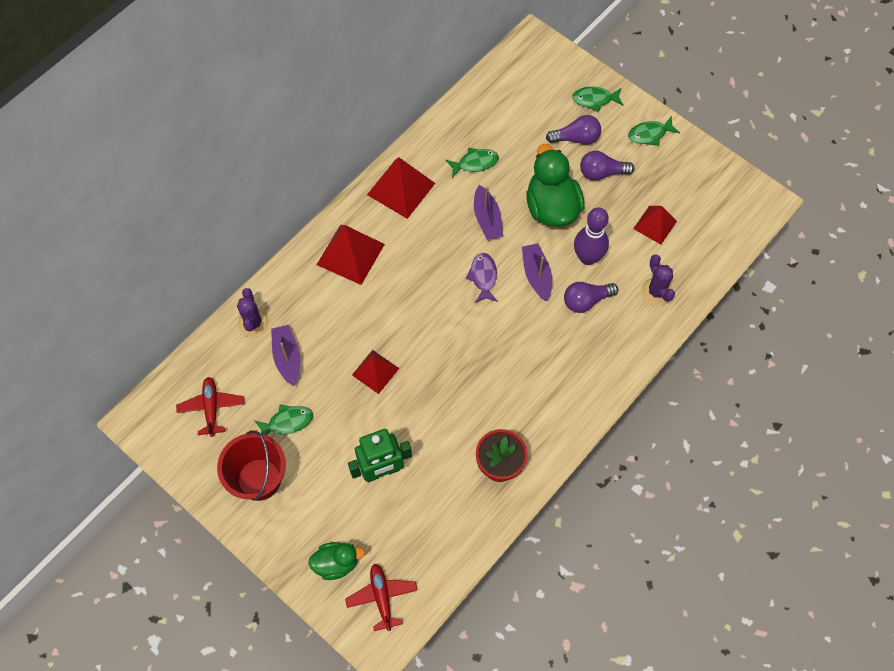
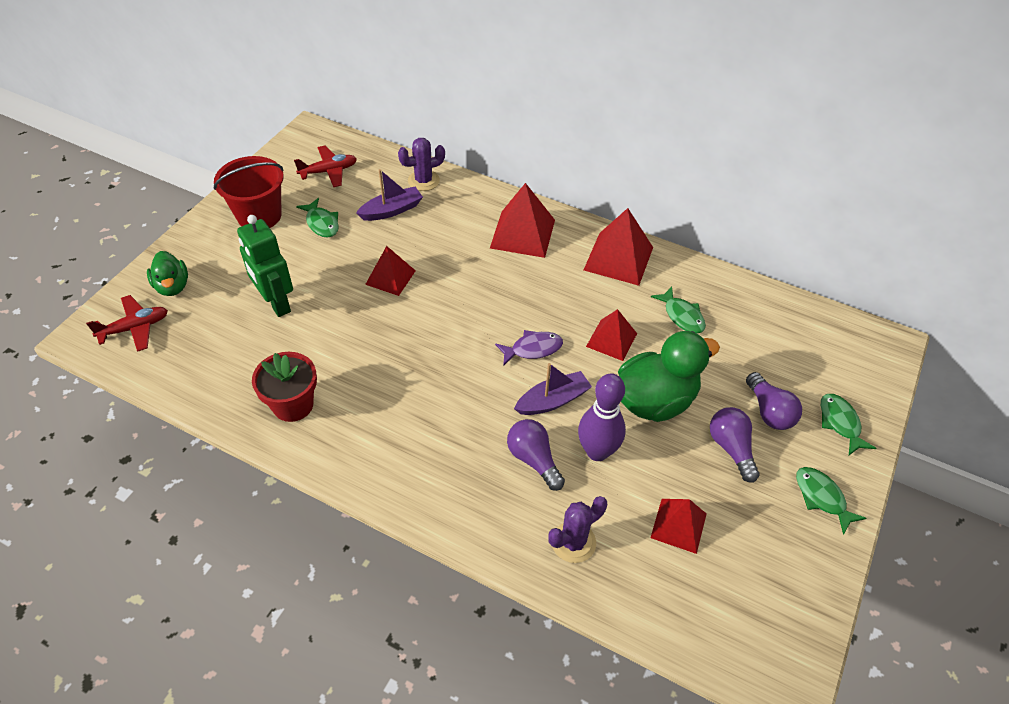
camera: 75 degrees right, 15 degrees down
(487, 219) = (611, 340): purple boat -> red pyramid

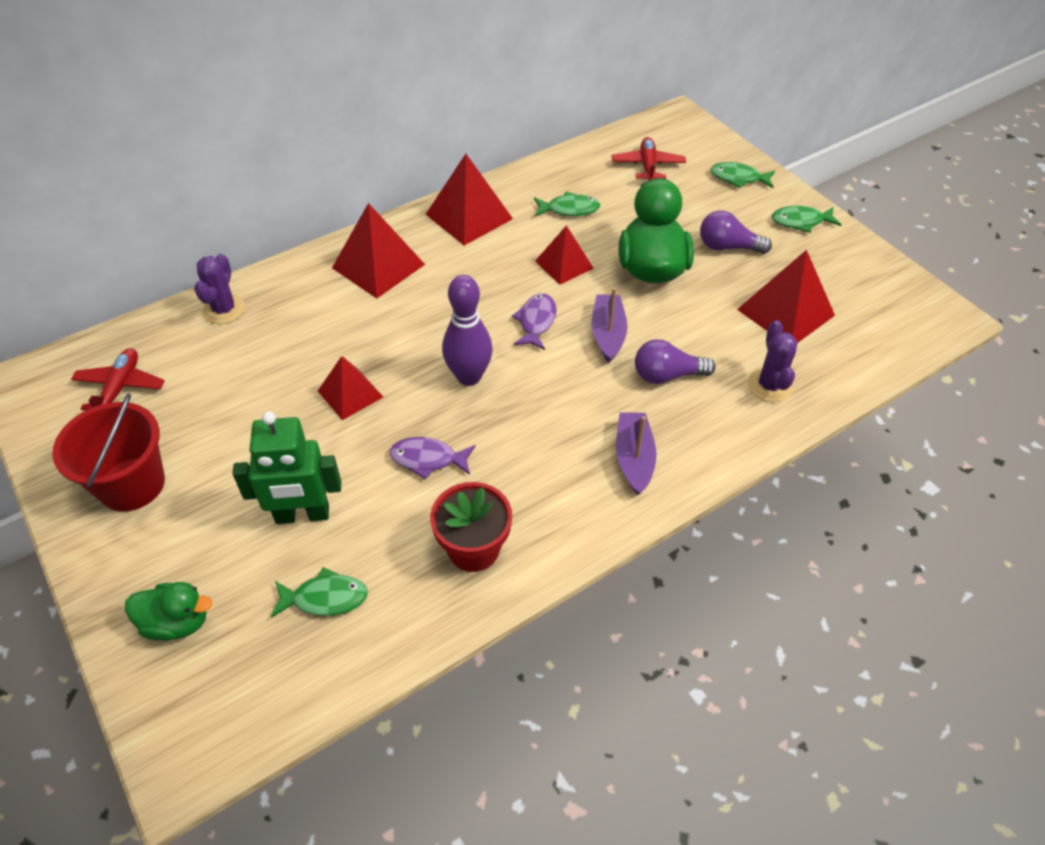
camera: 60 degrees left, 0 degrees up
(135, 328) = (219, 690): red plane -> red plane (648, 166)
(321, 223) = (206, 425): green fish -> green fish (325, 598)
(357, 345) = (428, 459): none -> purple fish
(392, 210) = (246, 354): purple boat -> purple boat (634, 458)
(597, 451) = (683, 329): purple bowling pin -> purple bowling pin (469, 376)
(678, 525) = (785, 312): red pyramid -> red pyramid, size x1.56
(769, 411) = (704, 209): purple light bulb -> none

